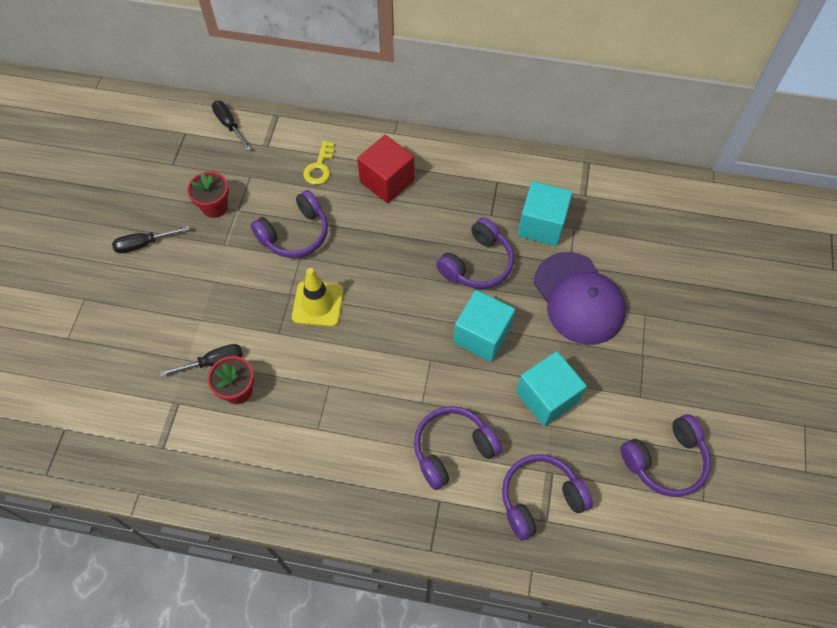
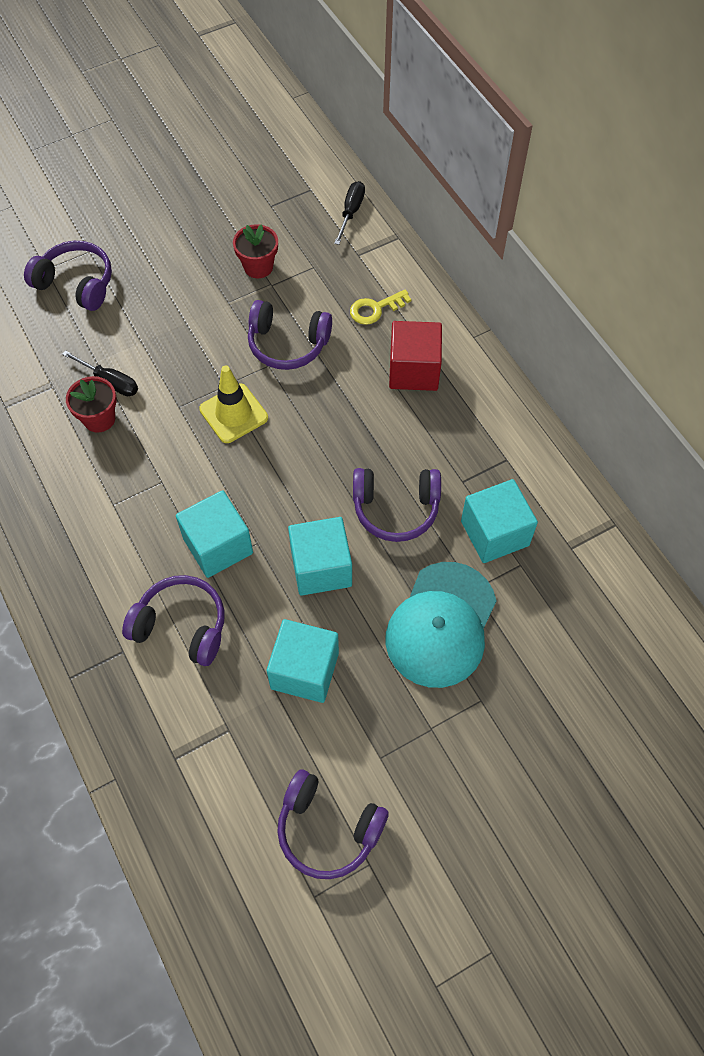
camera: 50 degrees right, 0 degrees up
(144, 244) = (175, 248): black screwdriver -> none
(411, 385) = (218, 546): none -> turquoise cube
(540, 499) = (192, 737): purple headphones -> purple headphones (76, 283)
(578, 298) = (441, 625): purple cap -> turquoise cap

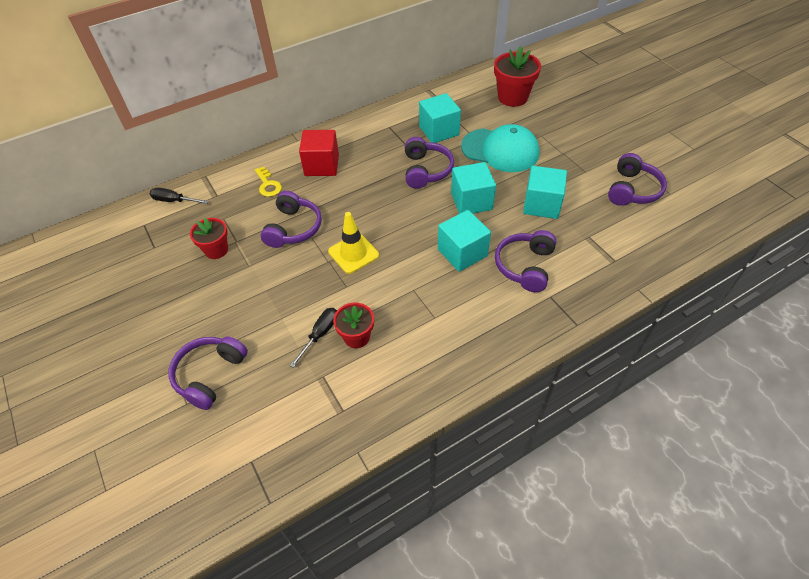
camera: 90 degrees left, 10 degrees down
(595, 666) = (512, 97): none -> red flower pot

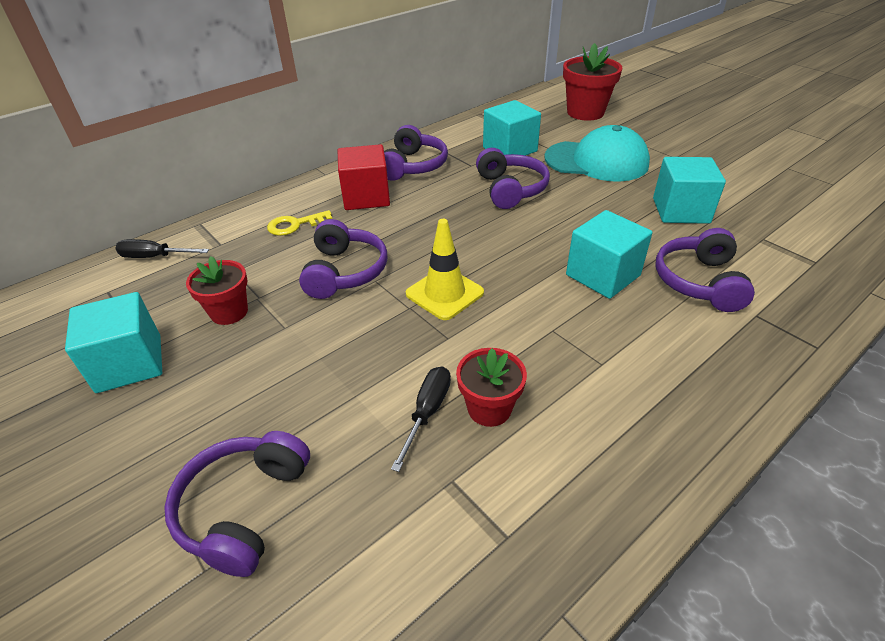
camera: 10 degrees left, 10 degrees down
(268, 185) = (295, 225): yellow key -> yellow key turned 105 degrees clockwise
(471, 201) = (586, 216): turquoise cube -> turquoise cube (129, 363)
(632, 190) = (784, 185): purple headphones -> purple headphones (413, 166)

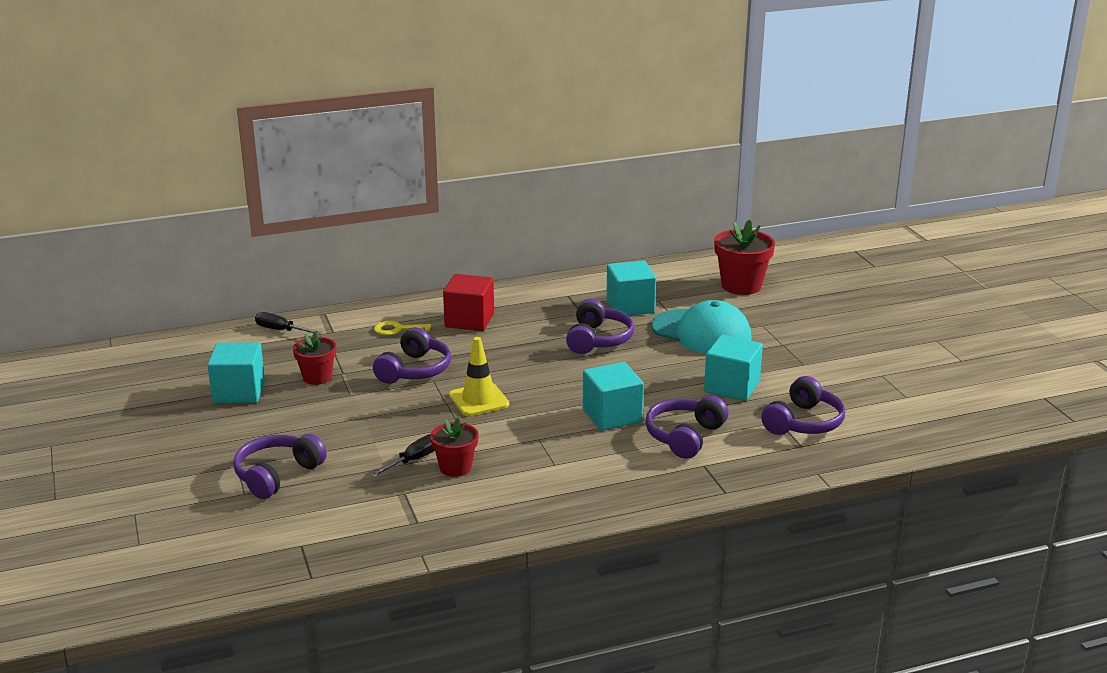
camera: 20 degrees right, 15 degrees down
(413, 166) = (529, 303): purple headphones -> purple headphones (803, 422)

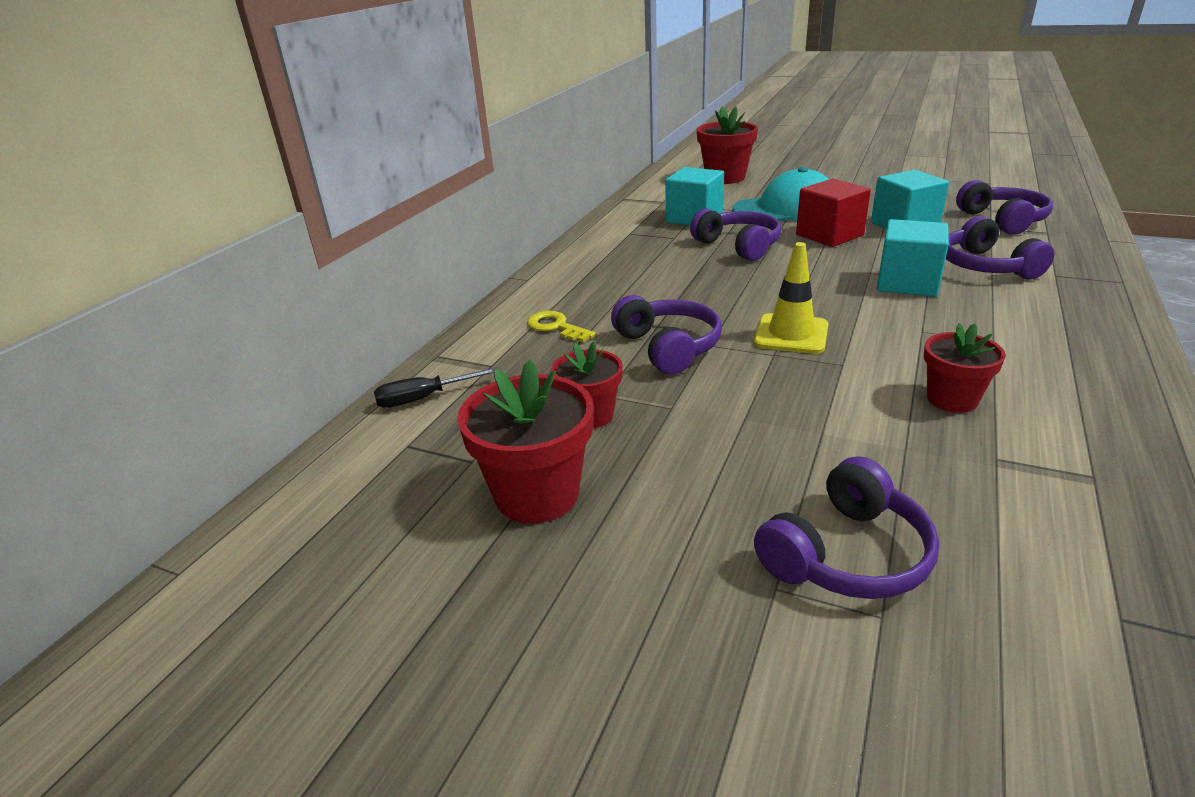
camera: 45 degrees left, 5 degrees up
(239, 392) = (537, 494): turquoise cube -> red flower pot
(277, 475) = (846, 554): purple headphones -> purple headphones turned 120 degrees counterclockwise
(397, 330) = (556, 327): yellow key -> yellow key turned 90 degrees clockwise
(414, 460) = (905, 421): black screwdriver -> none
(469, 320) = (602, 286): red cube -> red cube (829, 235)

